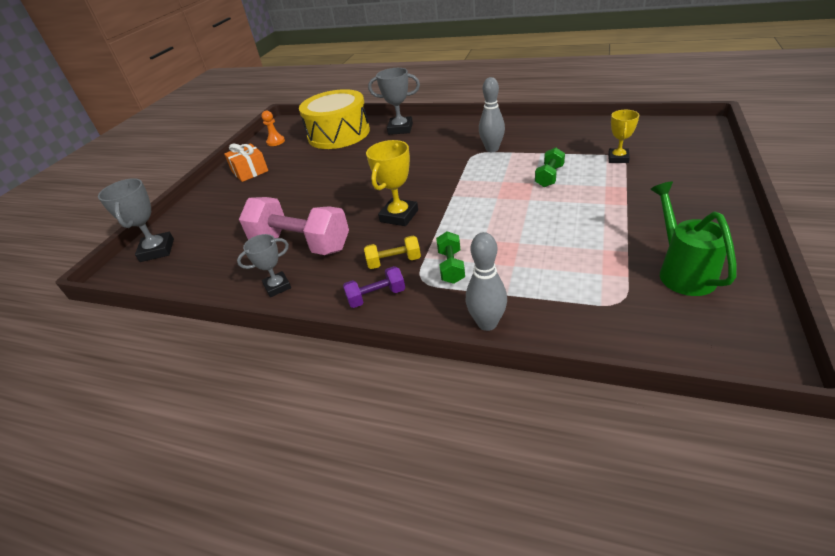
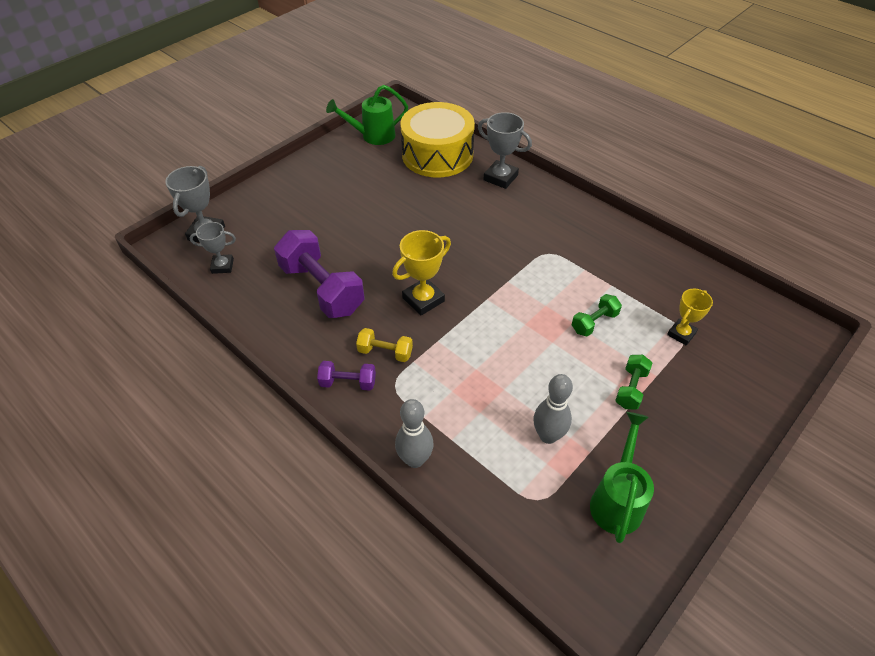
camera: 20 degrees right, 10 degrees up
(250, 171) = (328, 168): orange gift -> none
(275, 142) = (373, 136): orange pawn -> green watering can
(277, 286) = (278, 328): grey trophy -> grey trophy (222, 266)
(300, 244) = (322, 289): pink dumbbell -> purple dumbbell
(451, 267) = (427, 384): green dumbbell -> green dumbbell (631, 389)
(492, 149) = (568, 255): grey bowling pin -> grey bowling pin (548, 436)

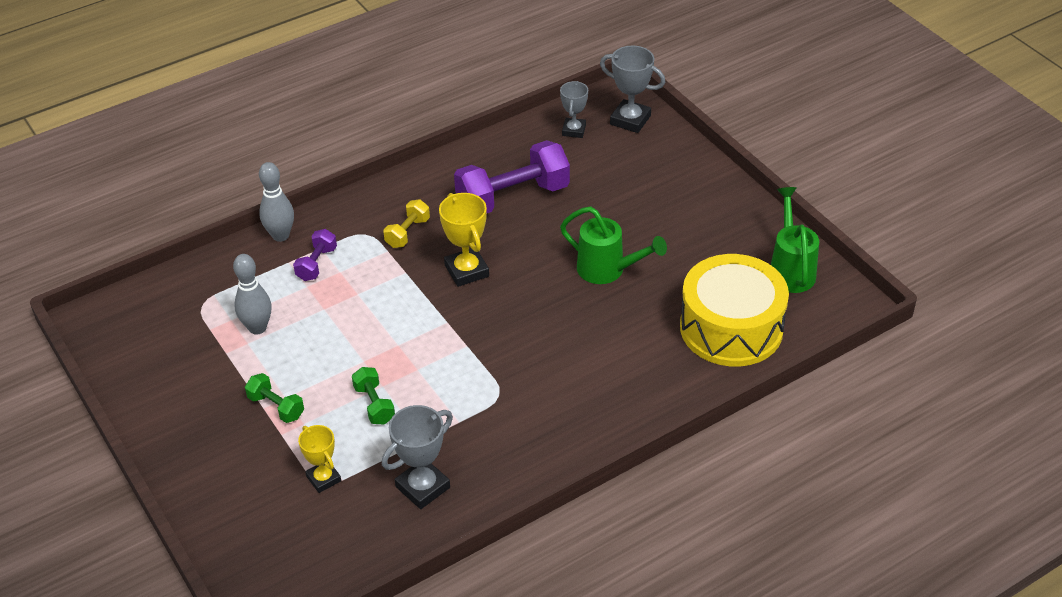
camera: 105 degrees right, 5 degrees down
(348, 383) = (383, 204): purple dumbbell -> purple dumbbell (316, 264)
(500, 178) = (662, 383): grey trophy -> grey trophy (422, 487)
(617, 500) = (171, 357): green watering can -> green watering can (607, 270)

